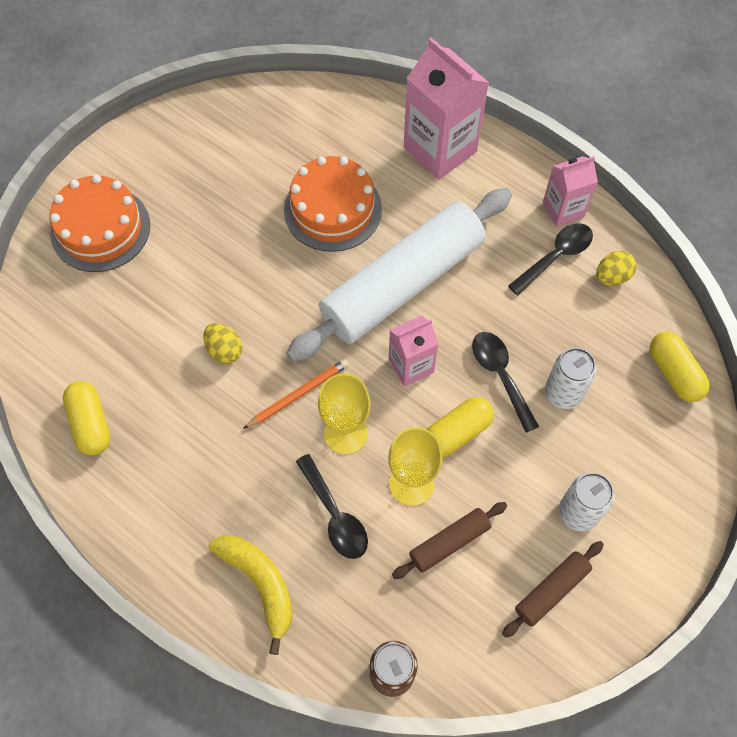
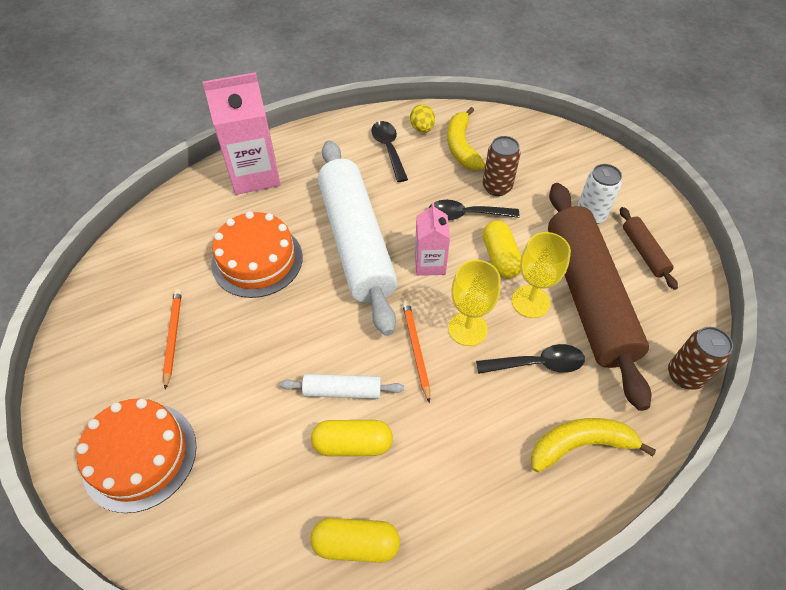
camera: 65 degrees left, 10 degrees down
(216, 189) = (173, 337): none -> orange pencil
(224, 350) = (342, 391): yellow egg -> white rolling pin
(449, 543) = (588, 297): brown rolling pin -> brown rolling pin, size x2.37
(563, 210) = (354, 131): pink carton -> none
(563, 393) = (497, 187): white can -> brown can
(608, 331) = (461, 147): none -> yellow banana
(674, 373) = (509, 129): yellow capsule -> yellow capsule (352, 444)

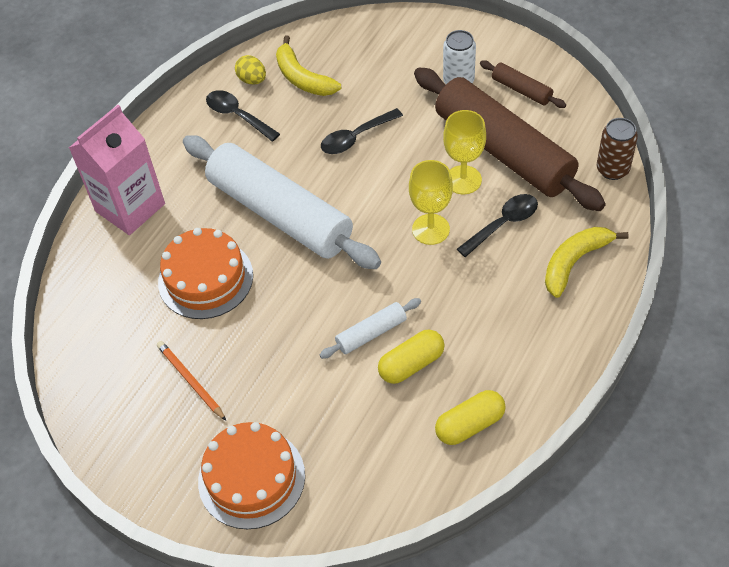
camera: 30 degrees left, 0 degrees up
(415, 349) = (402, 269): orange pencil -> none
(430, 263) = (358, 195): pink carton -> none
(497, 187) = (363, 99): brown can -> none
(500, 257) = (412, 158): yellow capsule -> none

